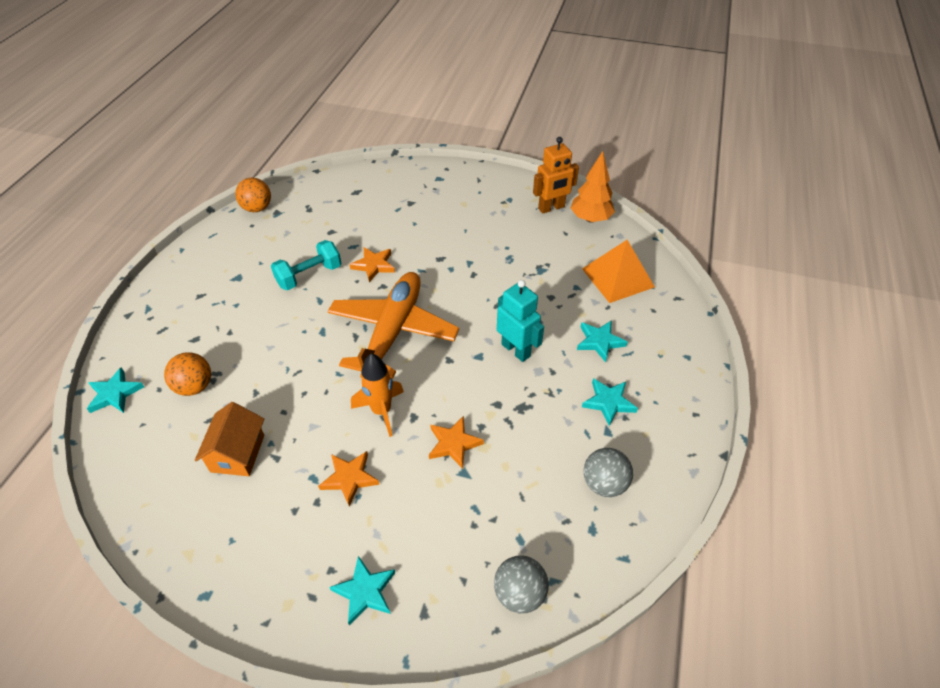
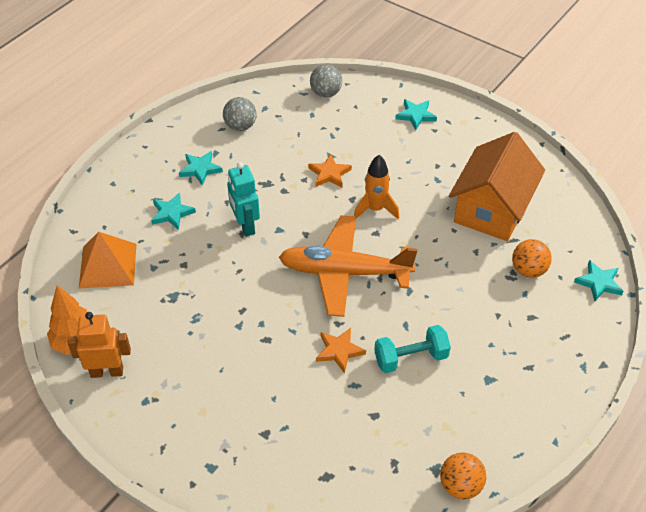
camera: 160 degrees left, 0 degrees up
(238, 453) = (492, 209): orange house -> orange house, size x1.80
(349, 478) = (411, 172): orange star -> none
(393, 331) = (344, 272): orange plane -> orange plane turned 60 degrees clockwise

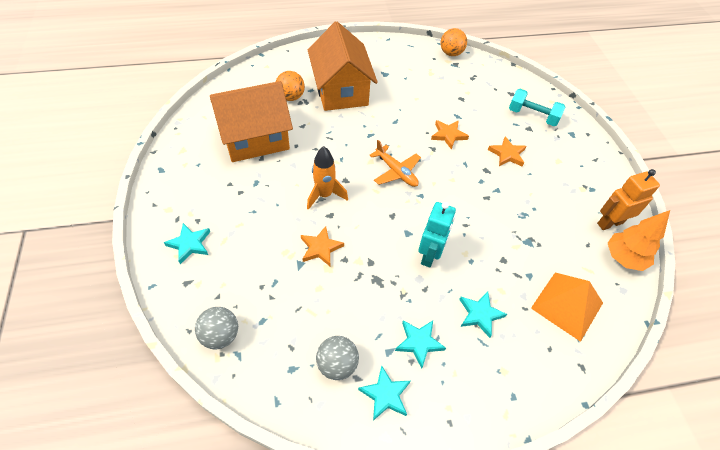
camera: 140 degrees left, 5 degrees up
(107, 371) = (609, 223): orange robot -> orange robot turned 120 degrees clockwise
(261, 376) = (507, 154): none -> orange star
(344, 272) = (396, 172): orange plane -> orange plane, size x0.54
(411, 358) = (412, 106): turquoise dumbbell -> turquoise dumbbell (532, 116)
(498, 317) = (341, 90): none -> orange house
(598, 283) = (267, 68): turquoise star -> turquoise star (385, 395)

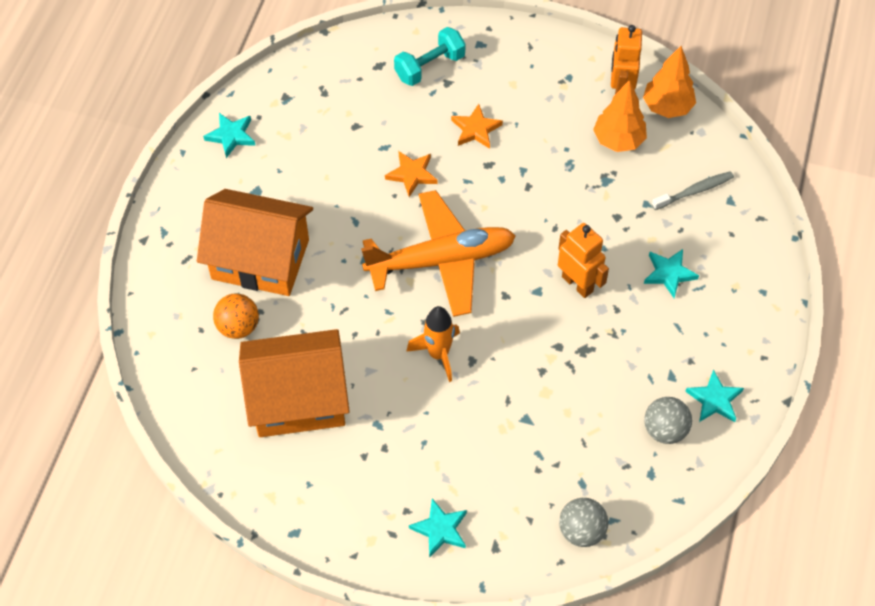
camera: 60 degrees left, 5 degrees up
(255, 139) = (298, 399): orange house -> orange house turned 75 degrees clockwise
(321, 248) = (515, 389): orange star -> none
(396, 172) = (442, 260): orange plane -> orange plane, size x1.86
(419, 342) = (674, 344): turquoise star -> turquoise star (231, 136)
(430, 255) = (577, 284): turquoise robot -> orange robot
(451, 53) = (261, 91): orange ball -> none
(567, 237) = (618, 140): none -> orange tree
(567, 305) = (694, 191): orange pyramid -> grey toothbrush

